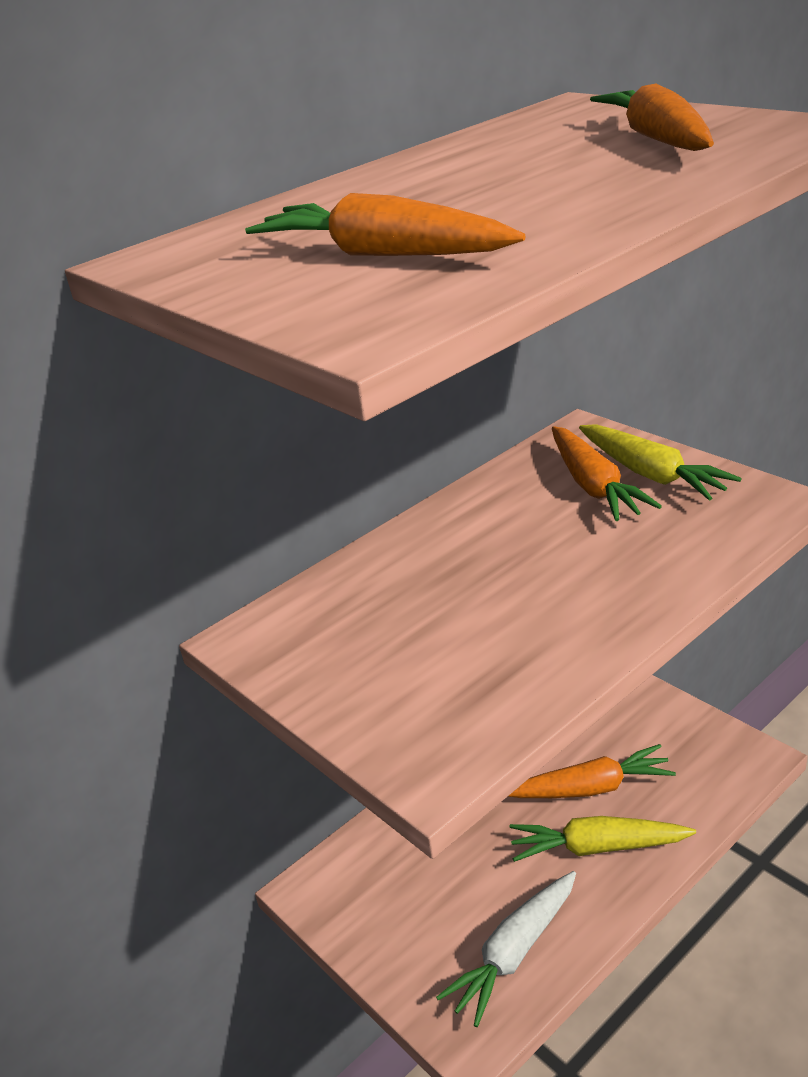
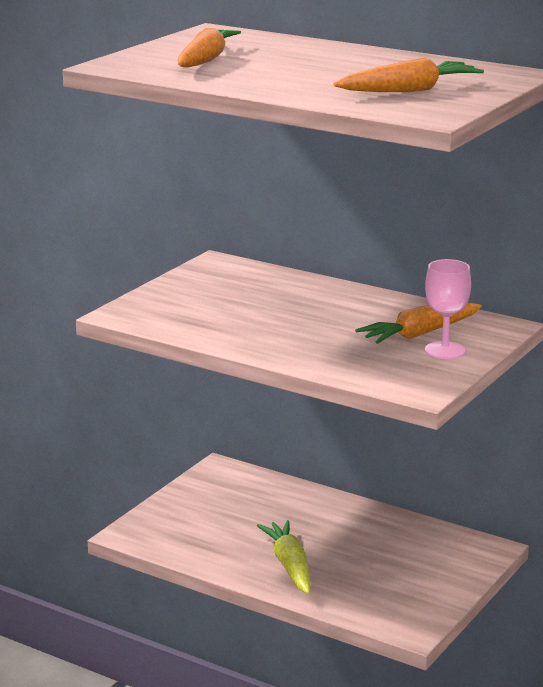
camera: 70 degrees right, 10 degrees down
(514, 953) = (191, 542): white carrot -> none
(590, 788) = (347, 559): orange carrot -> none
(651, 474) = (445, 350): yellow carrot -> pink goblet

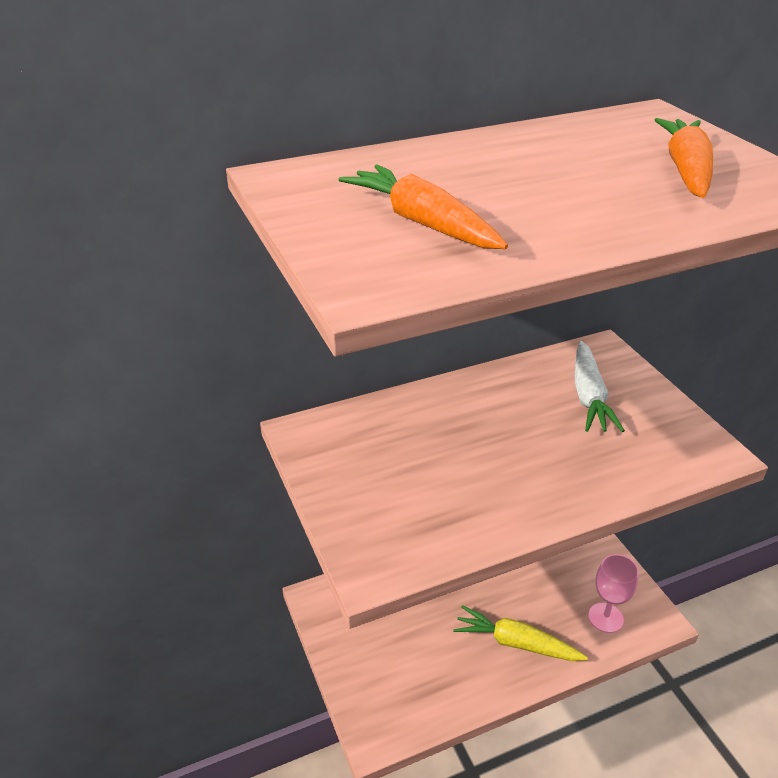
camera: 55 degrees left, 15 degrees up
(420, 334) = (589, 396): orange carrot -> white carrot
(445, 350) = (635, 400): pink goblet -> pink goblet (605, 617)

